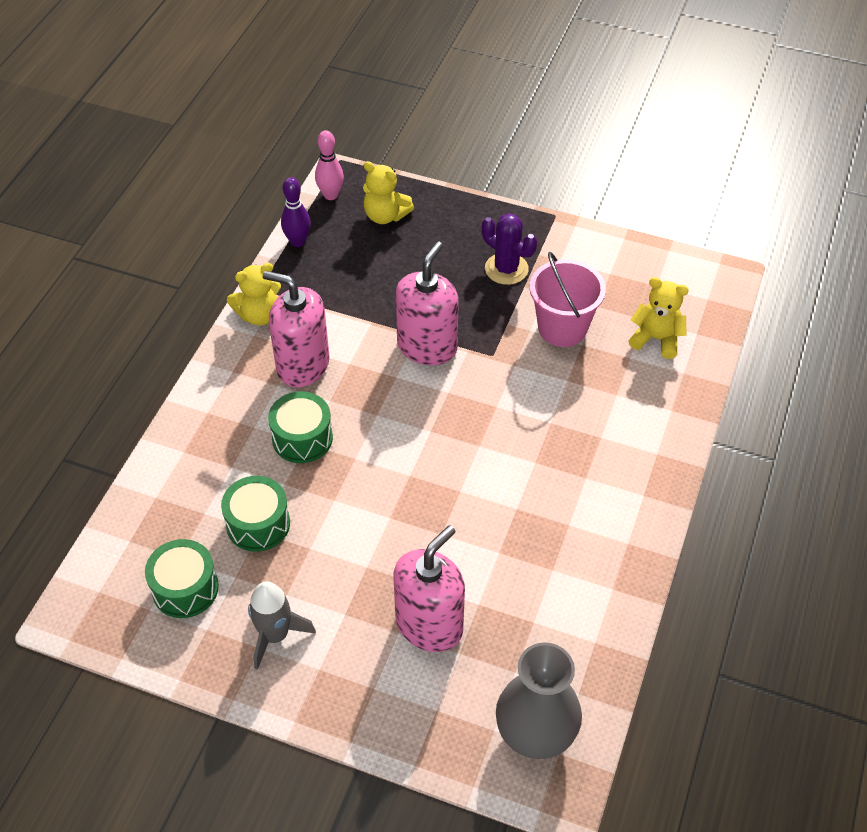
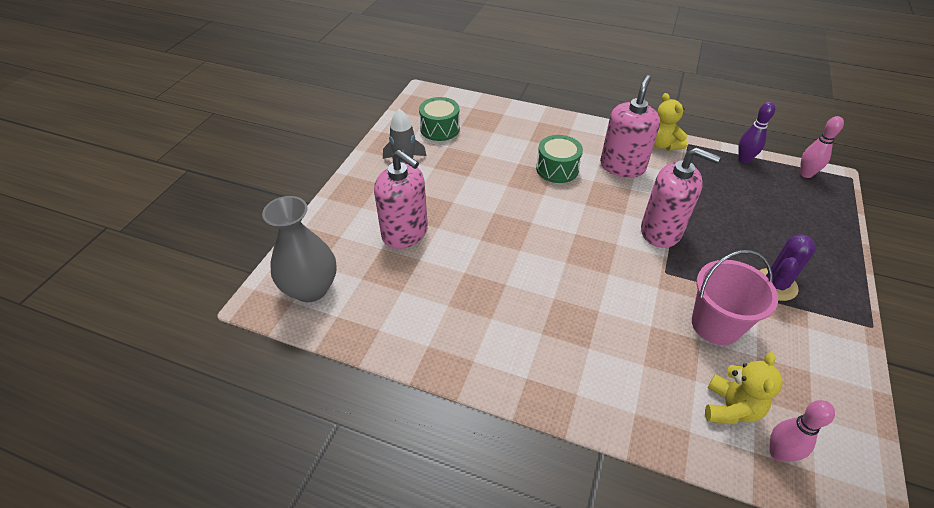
camera: 90 degrees right, 5 degrees down
(258, 524) = (486, 153): green drum -> none
(385, 216) = (800, 205): yellow teddy bear -> none
(695, 317) = (778, 453): none -> pink bowling pin

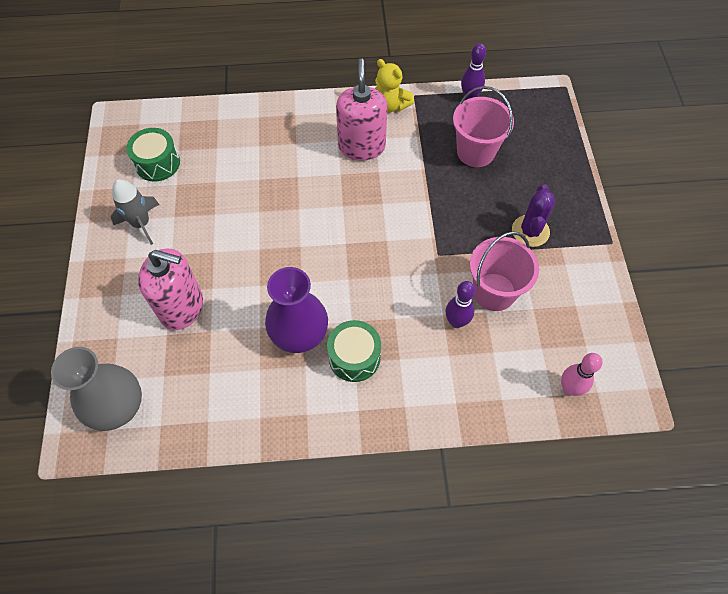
camera: 25 degrees left, 15 degrees up
(498, 291) = (299, 335): none -> purple vase
(557, 169) = (300, 172): green drum -> green drum (354, 357)
(661, 231) = (421, 211): pink soap dispenser -> none
(663, 337) = (456, 322): none -> purple bowling pin
(730, 408) = (525, 365): yellow teddy bear -> none
(735, 202) = (475, 152): none -> pink bucket
(806, 174) = (527, 96): pink bowling pin -> none

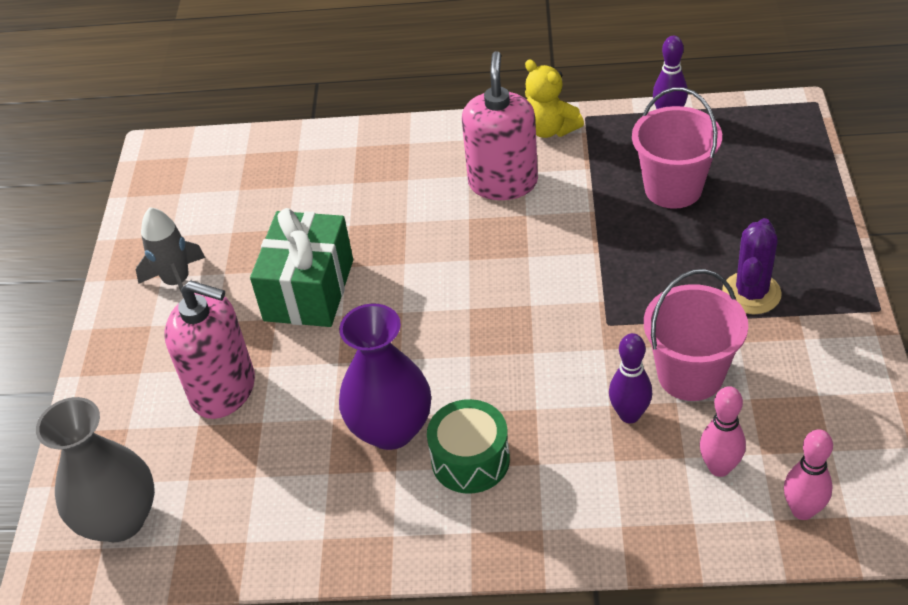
camera: 10 degrees right, 15 degrees down
(157, 163) = (208, 205): green drum -> none
(235, 230) = (309, 290): none -> green gift
(516, 359) = (719, 467): none -> pink bowling pin

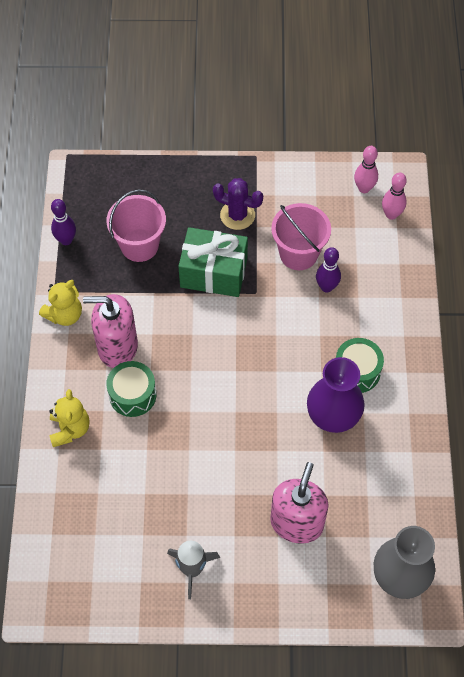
camera: 95 degrees left, 15 degrees up
(309, 290) = (209, 473): green gift -> green gift (213, 272)
(382, 152) = (70, 429): none -> yellow teddy bear
(430, 204) = (132, 395): none -> green drum
(719, 467) = (364, 247): pink bowling pin -> pink bowling pin (364, 188)

